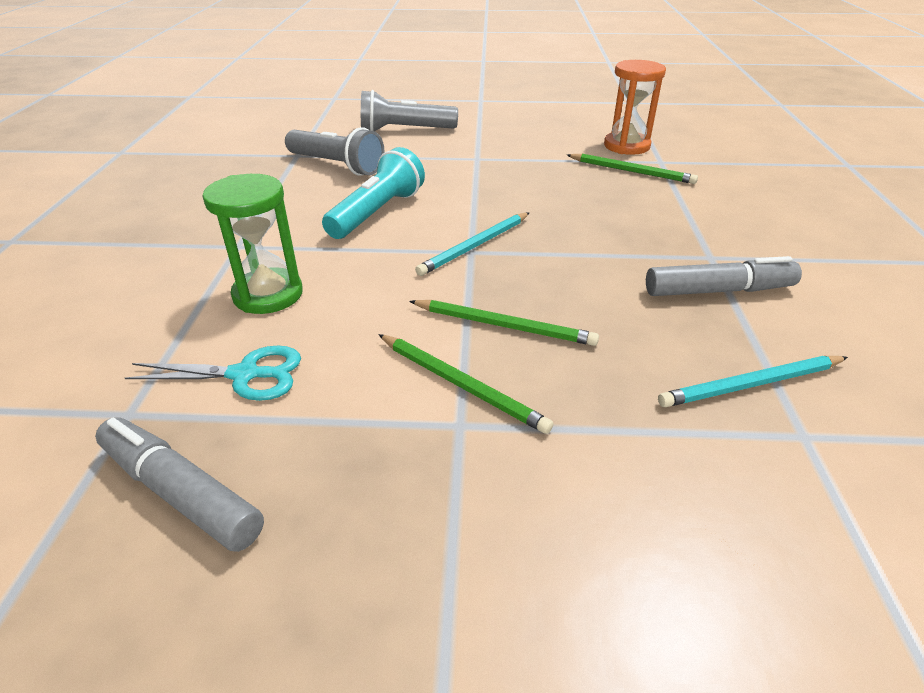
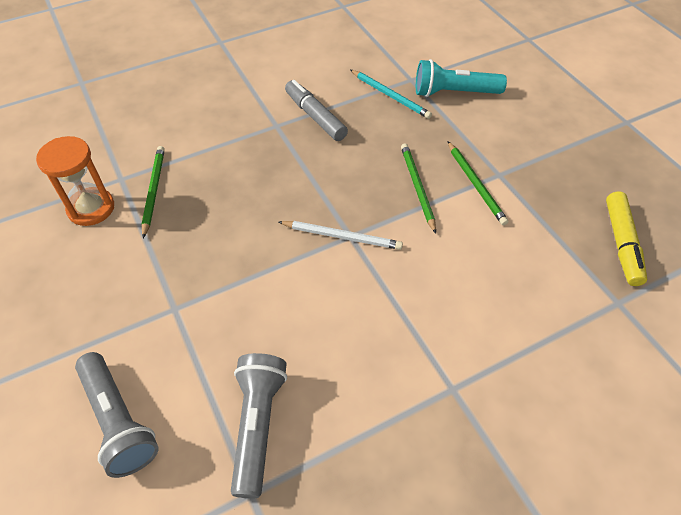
camera: 120 degrees left, 15 degrees up
(181, 492) = (621, 243): grey marker -> yellow marker
(245, 375) = (551, 273): turquoise scissors -> none
(268, 294) = (486, 317): green hourglass -> none
(377, 213) = (334, 324): turquoise flashlight -> turquoise flashlight (454, 93)
(461, 384) = (475, 184): green pencil -> green pencil turned 150 degrees clockwise
(475, 246) = (342, 236): turquoise pencil -> white pencil

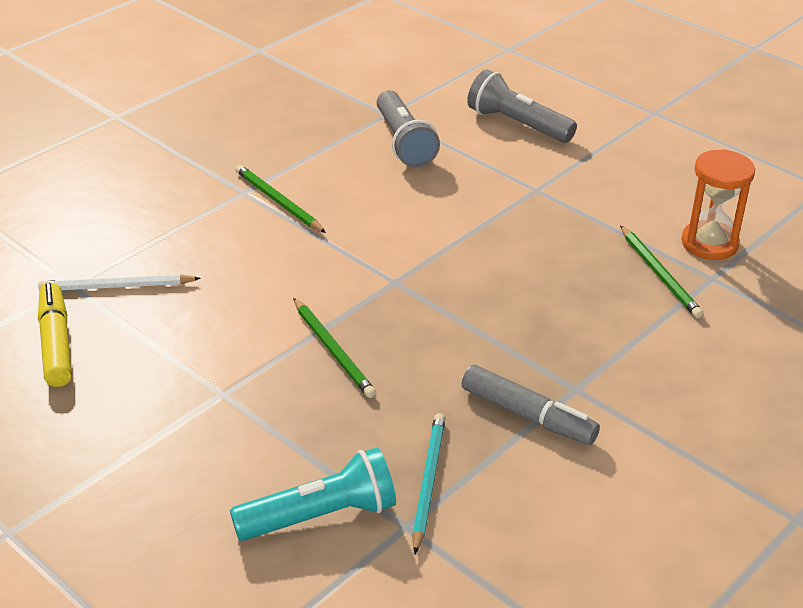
camera: 160 degrees right, 15 degrees down
(342, 236) = (404, 278): white pencil -> white pencil (116, 286)
(390, 96) = (428, 482): turquoise pencil -> turquoise pencil turned 75 degrees clockwise
(475, 184) = (254, 372): green pencil -> green pencil (278, 201)

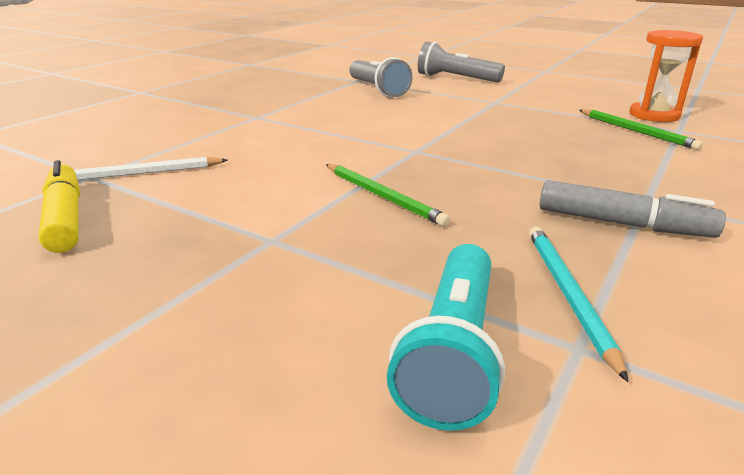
camera: 10 degrees left, 10 degrees down
(278, 201) = (288, 119): green pencil -> none
(320, 516) = (453, 351): turquoise flashlight -> turquoise flashlight turned 135 degrees clockwise

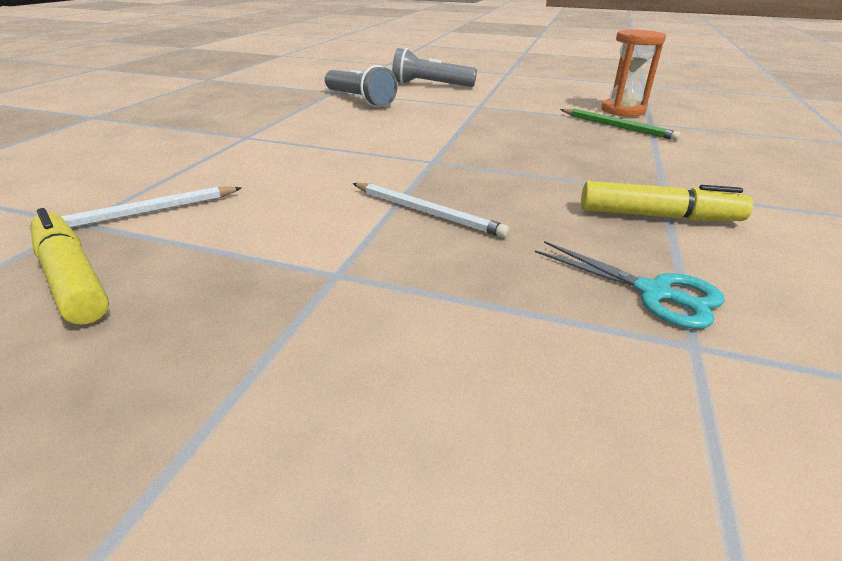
camera: 15 degrees left, 5 degrees up
(383, 196) = (427, 212): green pencil -> white pencil
(453, 351) = (588, 370): turquoise flashlight -> none
(567, 294) = (654, 292): turquoise pencil -> turquoise scissors
(622, 224) = (658, 216): grey marker -> yellow marker

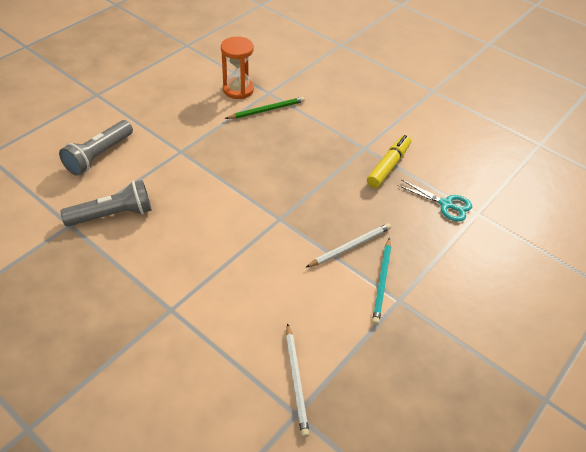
camera: 70 degrees left, 15 degrees up
(72, 278) = (367, 410): yellow marker -> none
(369, 250) = (382, 282): none -> turquoise pencil
(654, 292) = (446, 204): turquoise scissors -> turquoise scissors turned 60 degrees clockwise

